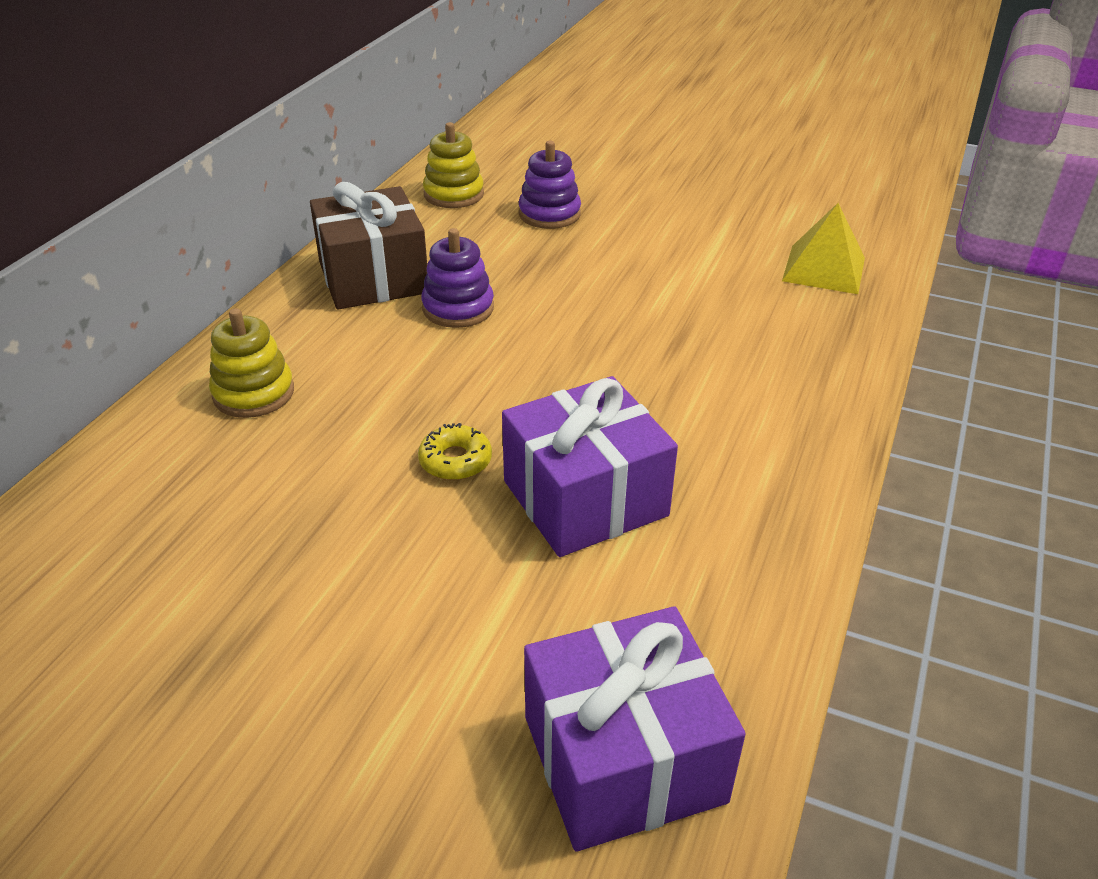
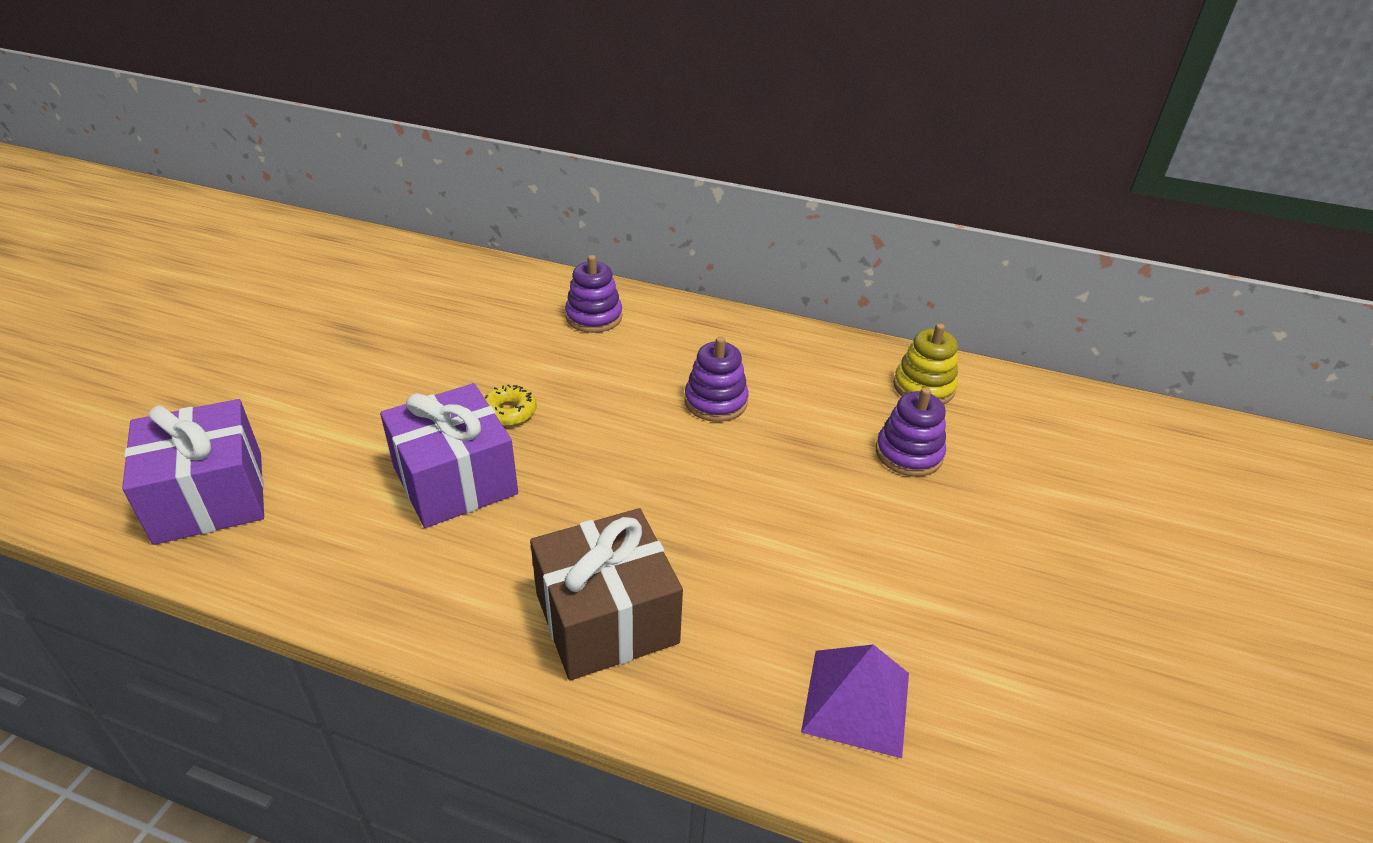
camera: 85 degrees right, 0 degrees up
(253, 393) = (594, 317): yellow stacking toy -> purple stacking toy
(373, 277) = (756, 353): brown gift -> brown gift (606, 618)
(823, 269) = (856, 701): yellow pyramid -> purple pyramid

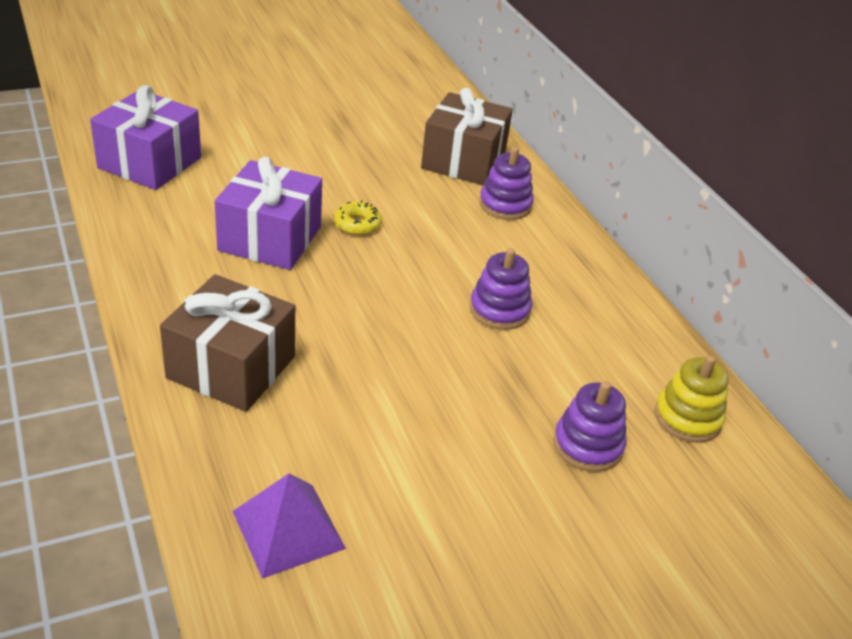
camera: 45 degrees right, 0 degrees up
(508, 301) = (463, 161): none -> brown gift

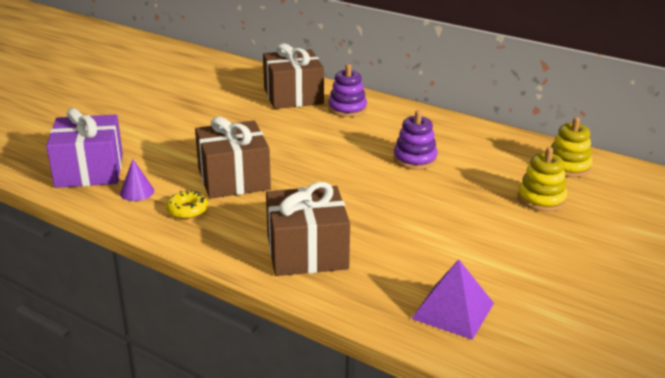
camera: 30 degrees left, 10 degrees down
(161, 209) = (137, 192): none -> purple cone
(270, 238) = (233, 179): purple gift -> brown gift
(357, 224) = (277, 150): yellow donut -> yellow donut (187, 210)
(587, 445) = (541, 199): purple stacking toy -> yellow stacking toy

